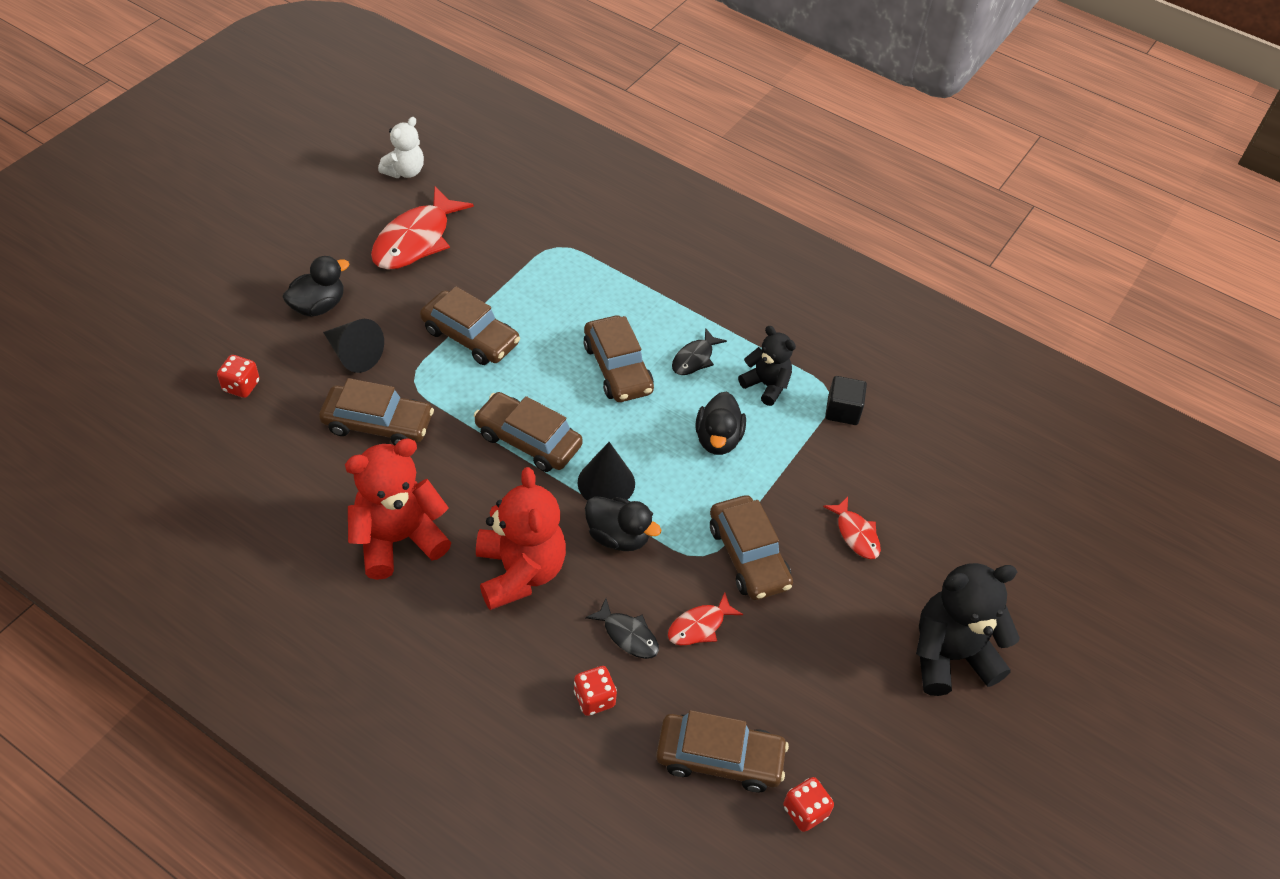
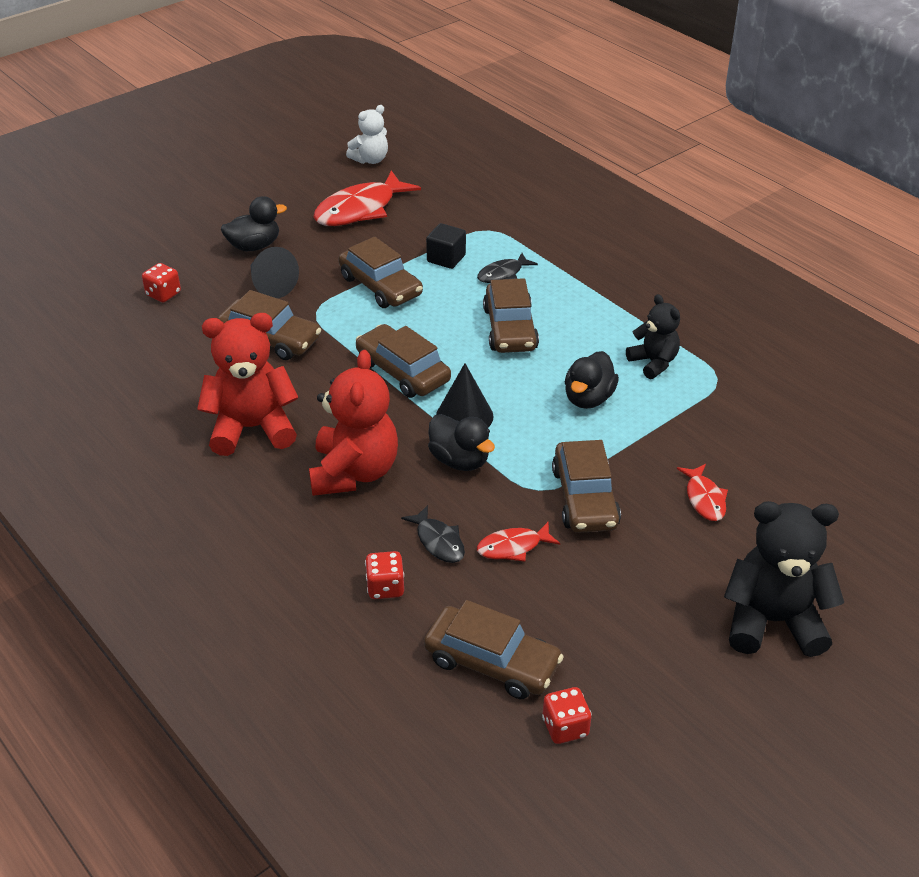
camera: 20 degrees right, 10 degrees down
(694, 358) = (589, 331): black fish -> black fish (503, 274)
(842, 411) = (726, 394): black cube -> black cube (446, 258)

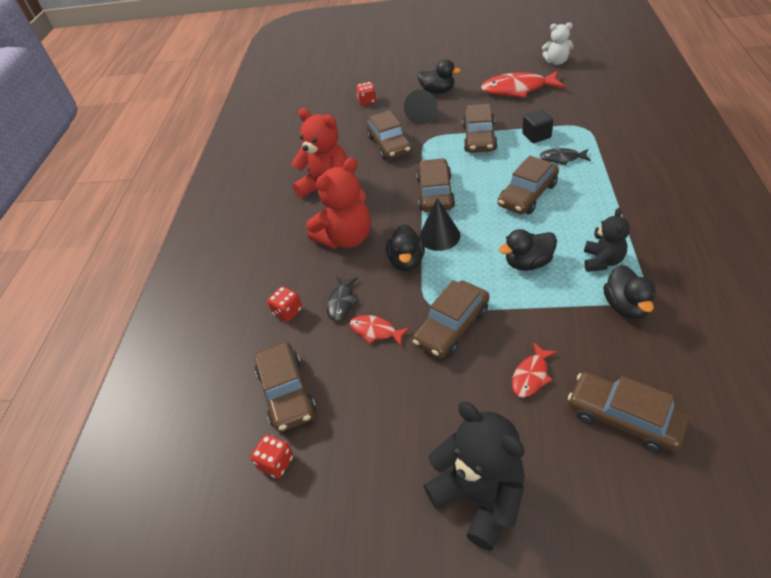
camera: 50 degrees right, 5 degrees up
(716, 394) = (626, 306): none -> black duck
(809, 487) = (623, 417): none -> brown car

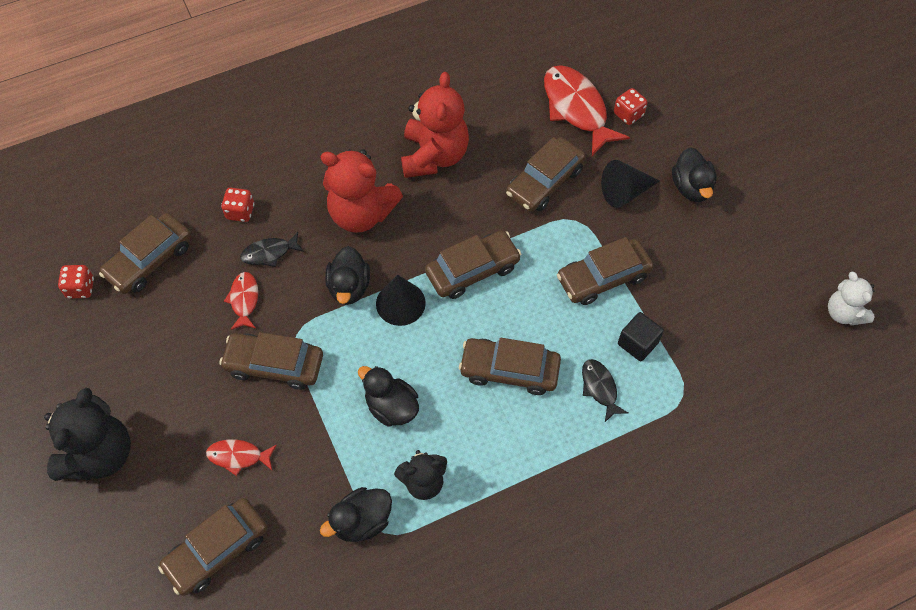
camera: 55 degrees right, 15 degrees up
(407, 261) = (349, 287): black duck -> black duck turned 60 degrees counterclockwise
(517, 89) = (742, 285): red fish -> red fish (577, 109)
(623, 417) = (217, 550): brown car -> brown car turned 135 degrees counterclockwise

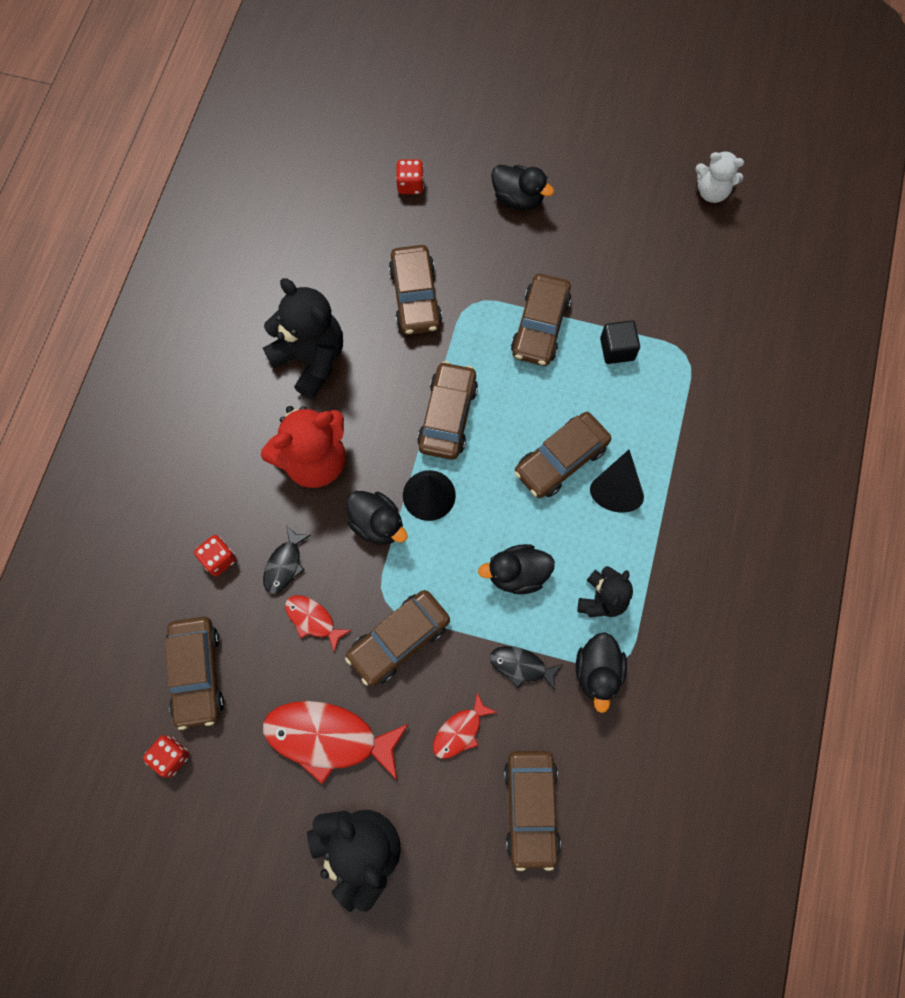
camera: 50 degrees left, 10 degrees up
(434, 156) = (311, 359): red teddy bear -> black teddy bear
(577, 109) = (369, 217): red fish -> red fish (329, 738)
(600, 388) = (631, 407): black fish -> black fish (521, 666)
(624, 192) = (478, 248): black cone -> black cone (616, 488)

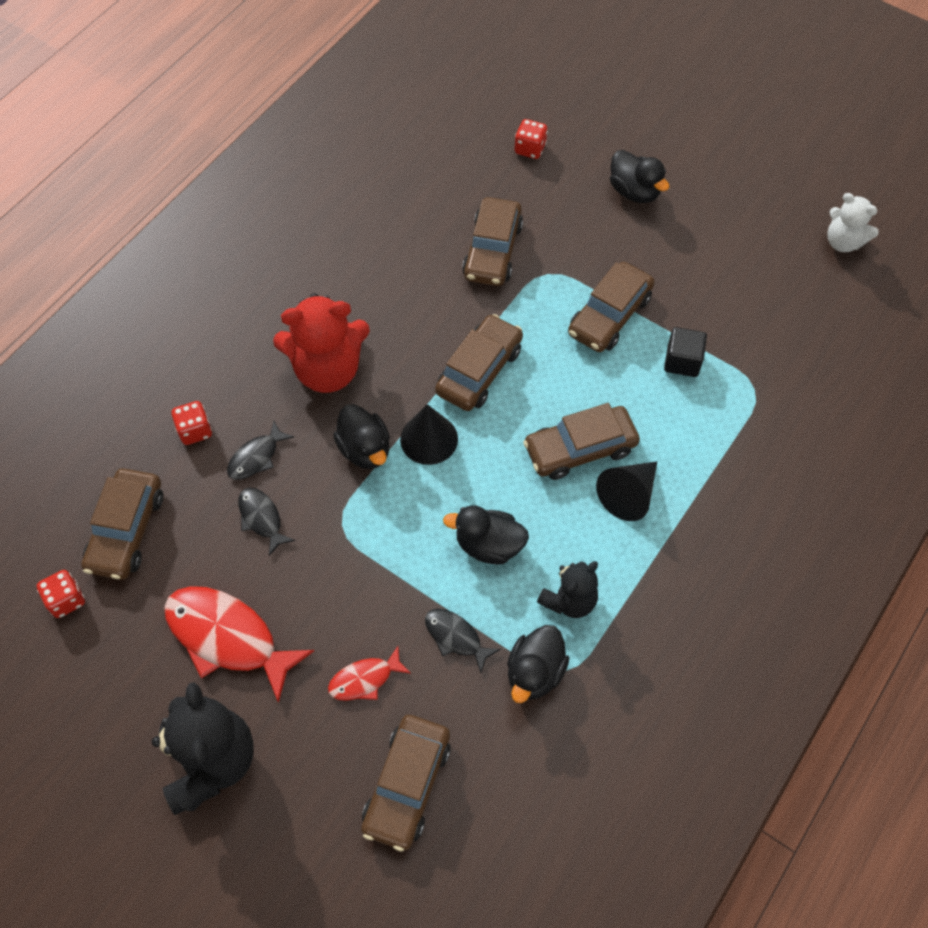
camera: 20 degrees right, 10 degrees down
(311, 359) = (364, 277): black teddy bear -> none
(313, 620) = (262, 519): red fish -> black fish
(399, 640) = (339, 567): brown car -> none

